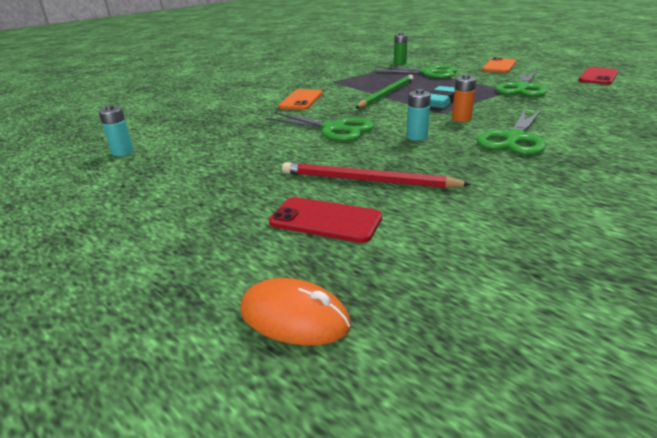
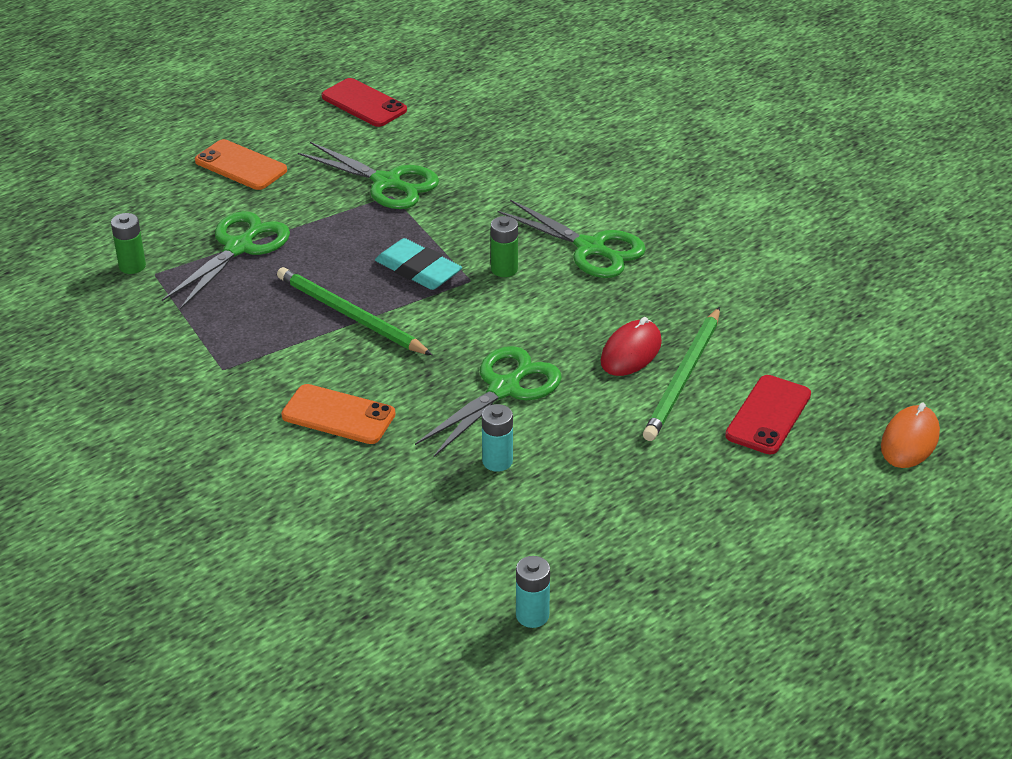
camera: 85 degrees left, 10 degrees up
(367, 180) = (683, 378): red pencil -> green pencil
(391, 160) = (631, 352): none -> red mouse
(417, 137) = (560, 319): turquoise battery -> turquoise battery (497, 461)
(461, 119) = (504, 269): orange battery -> green battery

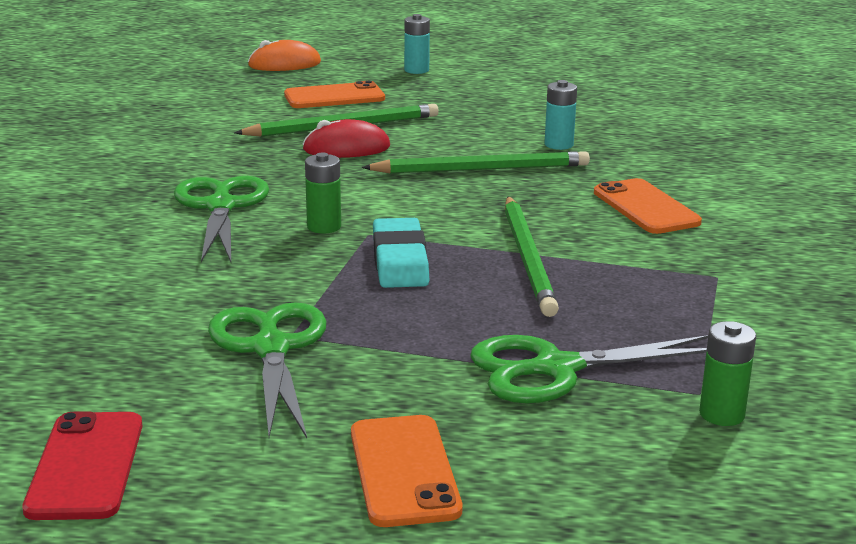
camera: 135 degrees left, 15 degrees down
(504, 389) = (481, 169): green scissors -> green pencil
(532, 615) = (651, 96): turquoise battery -> turquoise battery (416, 70)
(768, 415) = (334, 97): red phone -> orange phone

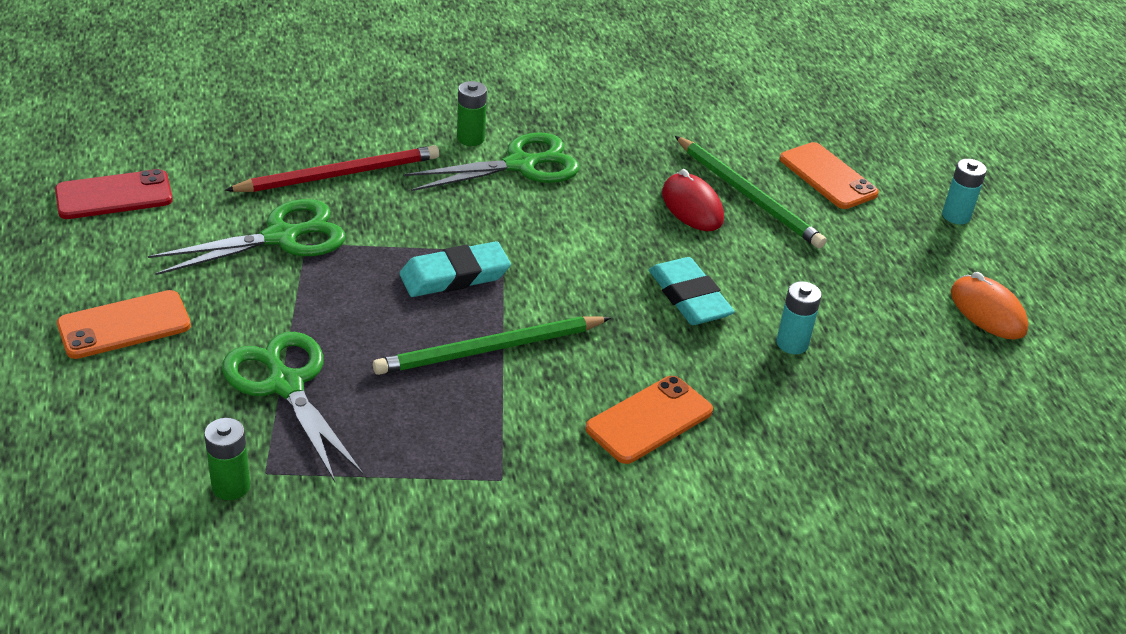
camera: 70 degrees right, 15 degrees up
(162, 302) = (339, 175): none -> red pencil
(284, 64) = (901, 129): orange mouse -> orange mouse (987, 312)
(324, 227) = (505, 224): green battery -> green battery (470, 138)
(481, 169) = (689, 297): green pencil -> turquoise eraser

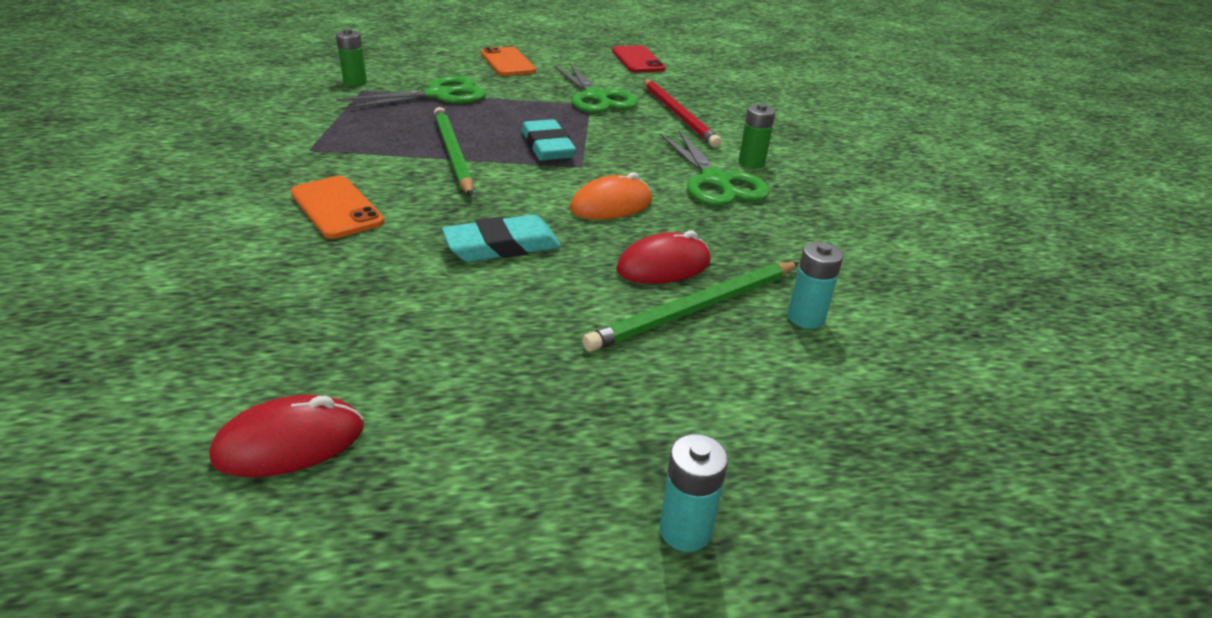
camera: 95 degrees right, 5 degrees down
(792, 343) = (409, 299): turquoise battery -> turquoise battery (805, 318)
(828, 176) = (762, 388): orange phone -> none
(969, 375) = (290, 442): none -> red mouse
(987, 312) = (419, 504): orange mouse -> orange mouse (611, 205)

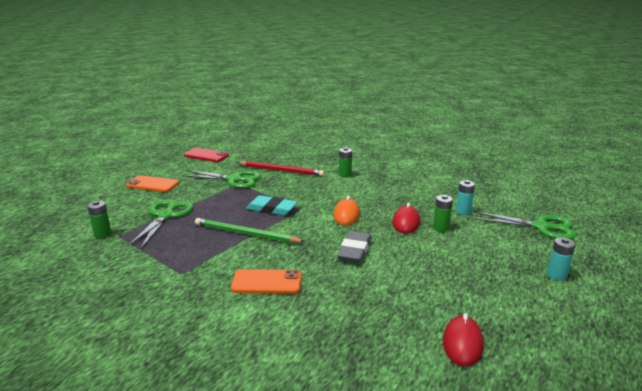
camera: 50 degrees left, 10 degrees down
(502, 246) = (354, 250): turquoise eraser -> grey eraser
(695, 309) = (441, 228): green pencil -> green battery
(715, 181) = (351, 187): green scissors -> green scissors (541, 227)

